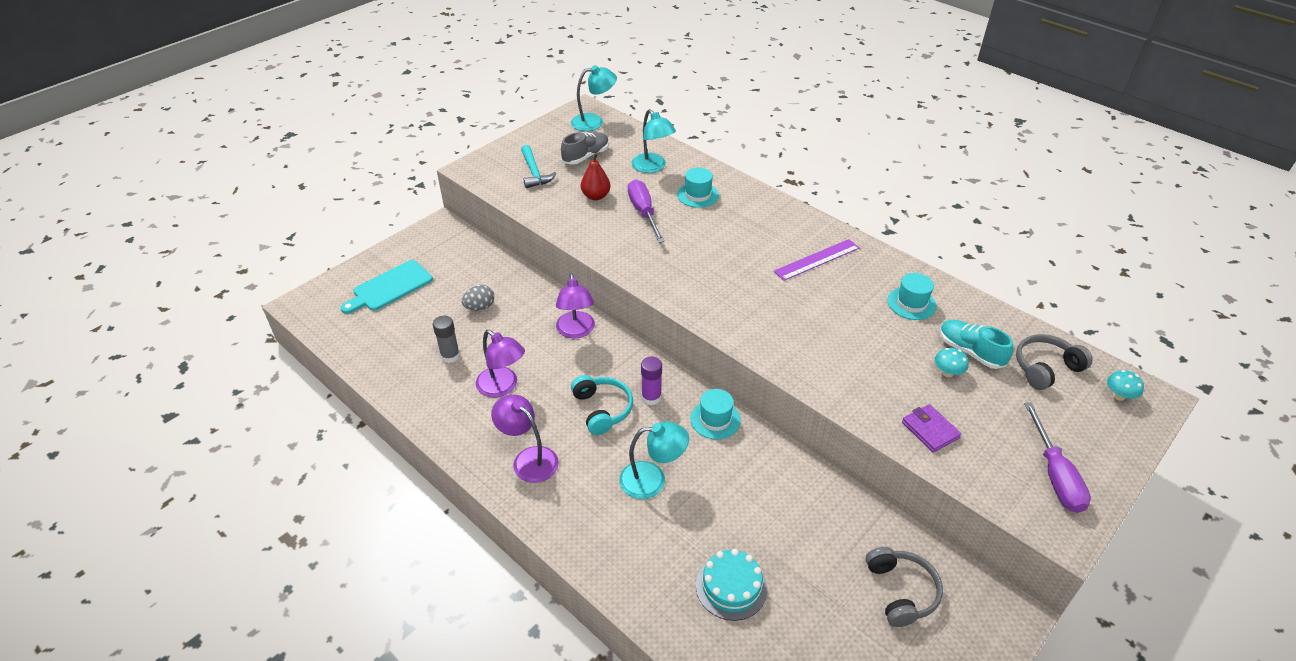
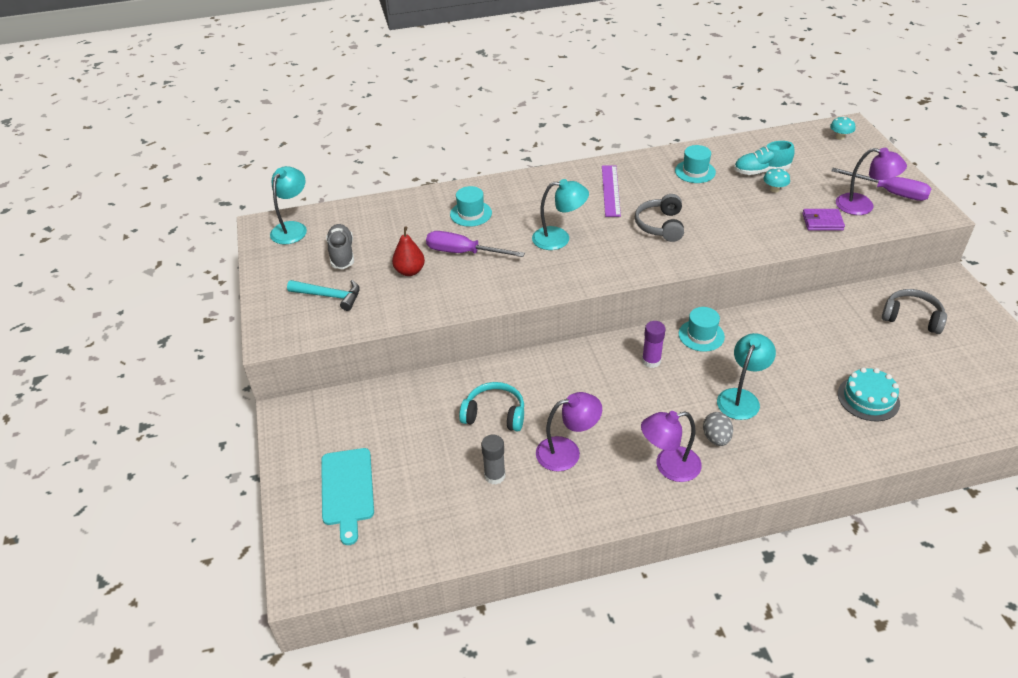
camera: 55 degrees left, 0 degrees up
(480, 307) = (443, 429): grey egg -> grey egg (716, 438)
(576, 331) = (534, 374): purple lamp -> purple lamp (863, 206)
(602, 409) = (643, 396): turquoise headphones -> turquoise headphones (494, 414)
(652, 167) = (404, 222): turquoise lamp -> turquoise lamp (559, 238)
(1045, 368) = (798, 150): grey headphones -> grey headphones (661, 225)

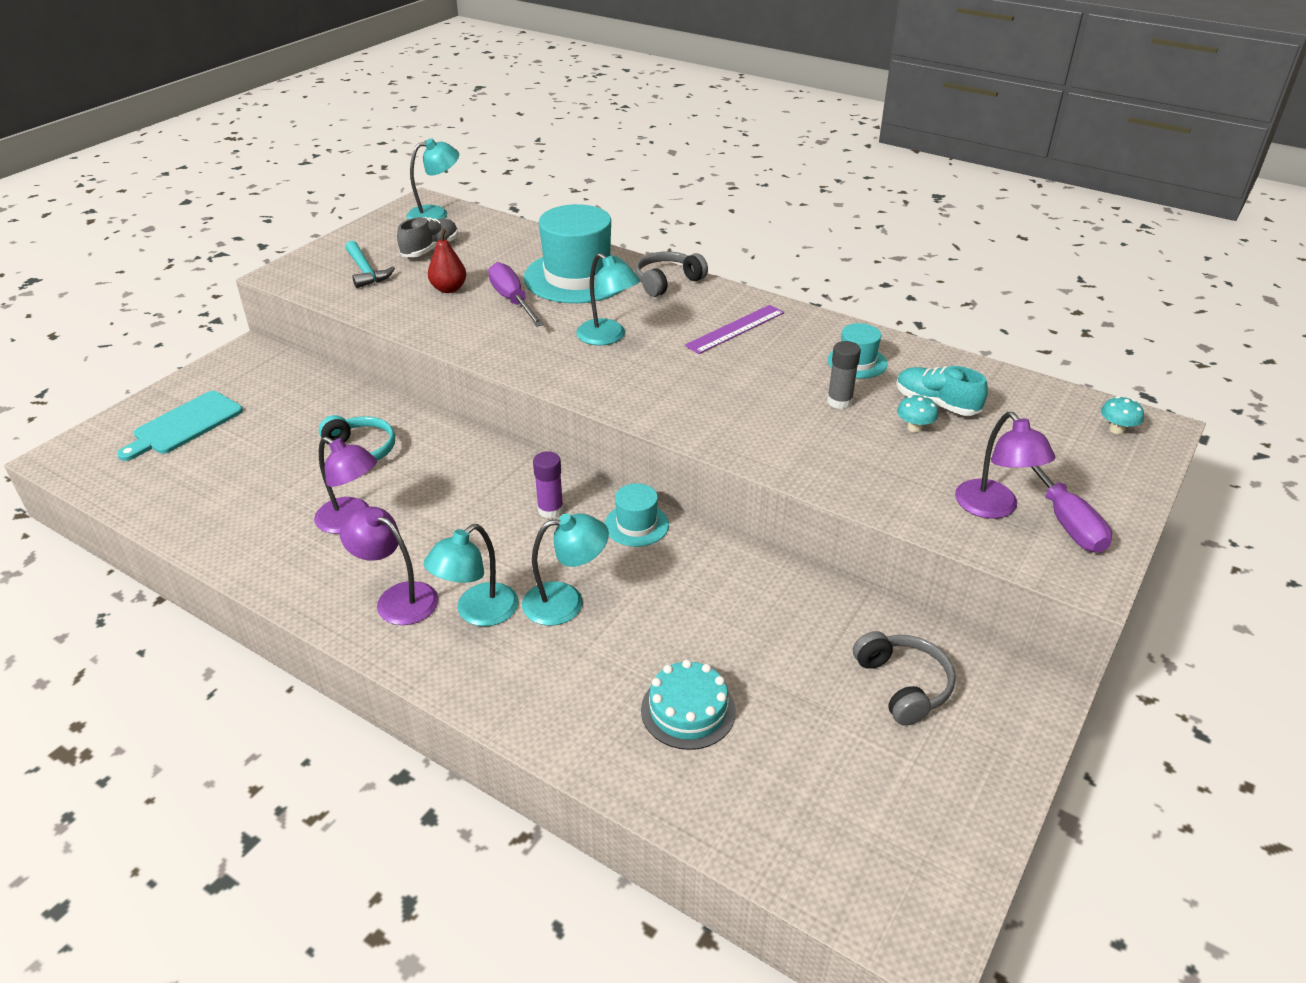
camera: 45 degrees right, 5 degrees down
(471, 213) = (577, 277): turquoise hat -> turquoise hat, size x2.06
(494, 476) = (276, 493): grey glue stick -> grey glue stick (839, 401)
(661, 225) = (721, 384): grey headphones -> grey headphones (667, 282)
(716, 438) = (477, 612): grey egg -> turquoise lamp
(822, 222) = (906, 489): purple wallet -> none

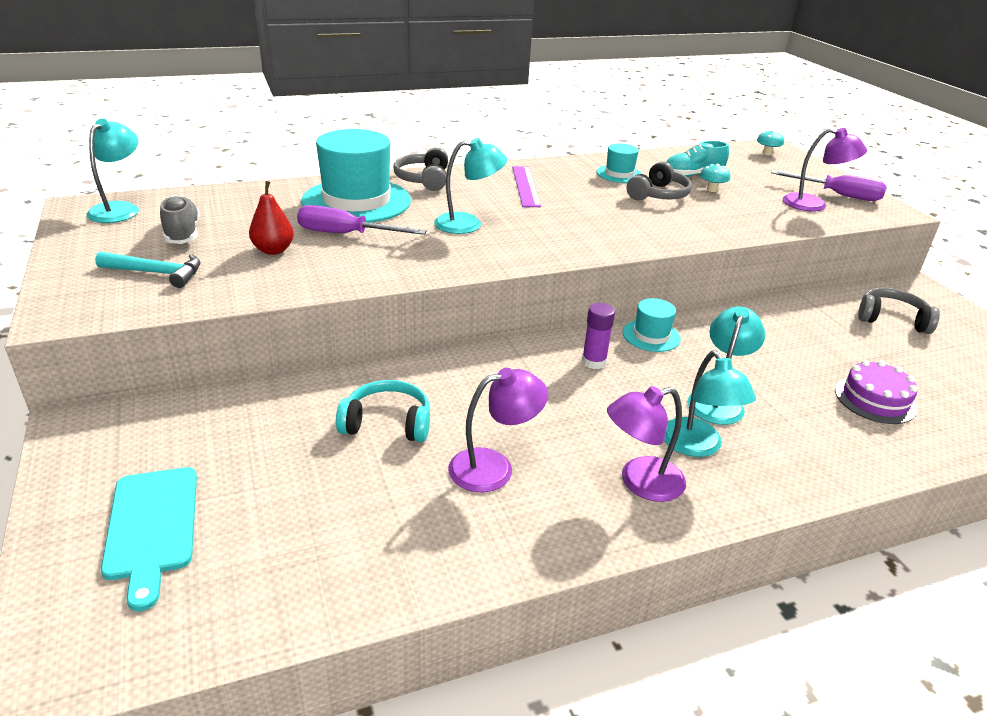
camera: 55 degrees left, 5 degrees down
(688, 710) = (875, 399): turquoise cake -> purple cake
(839, 401) = (658, 195): grey glue stick -> grey headphones

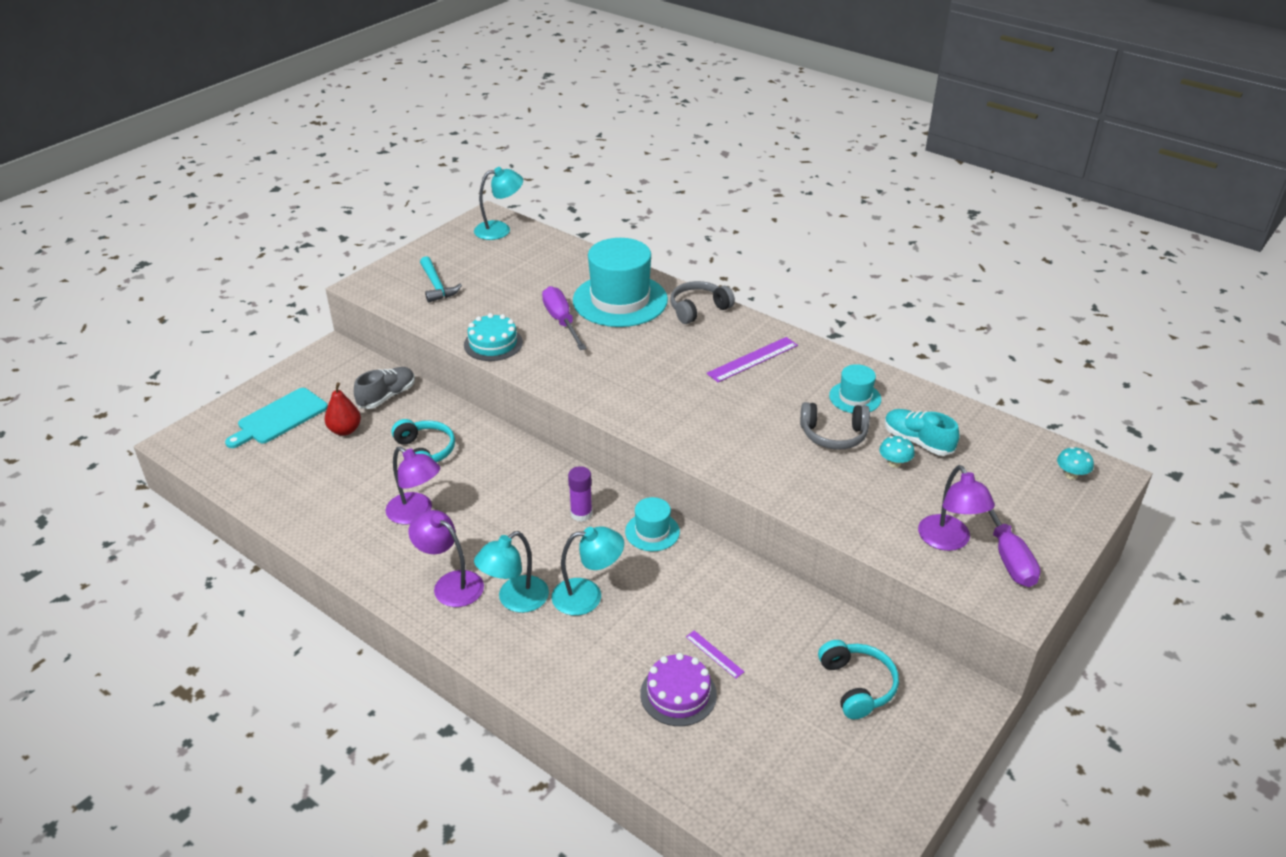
camera: 60 degrees right, 5 degrees up
(182, 233) = (493, 266): grey shoe -> grey shoe (387, 396)
(273, 250) = (507, 307): red pear -> red pear (345, 430)
(328, 278) = (493, 343): none -> turquoise cake
(468, 224) = (641, 362): turquoise lamp -> none
(831, 364) = (714, 654): none -> purple ruler
(892, 319) = (857, 686): grey headphones -> turquoise headphones

